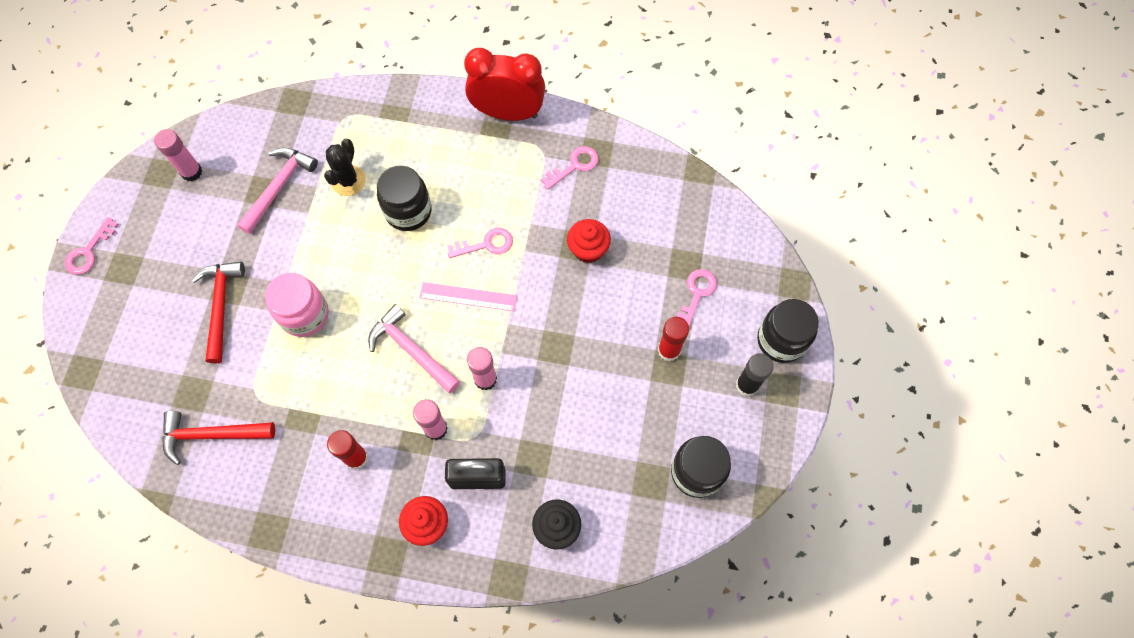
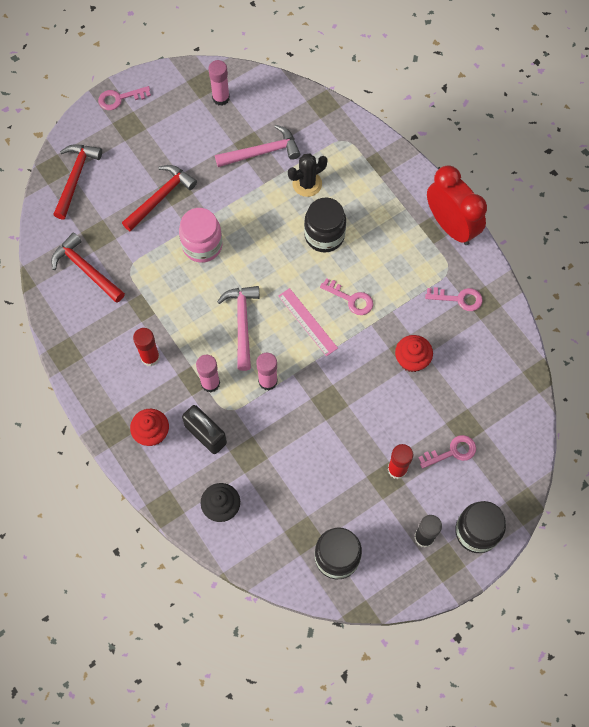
camera: 45 degrees right, 0 degrees up
(115, 361) = (75, 178): none -> red hammer

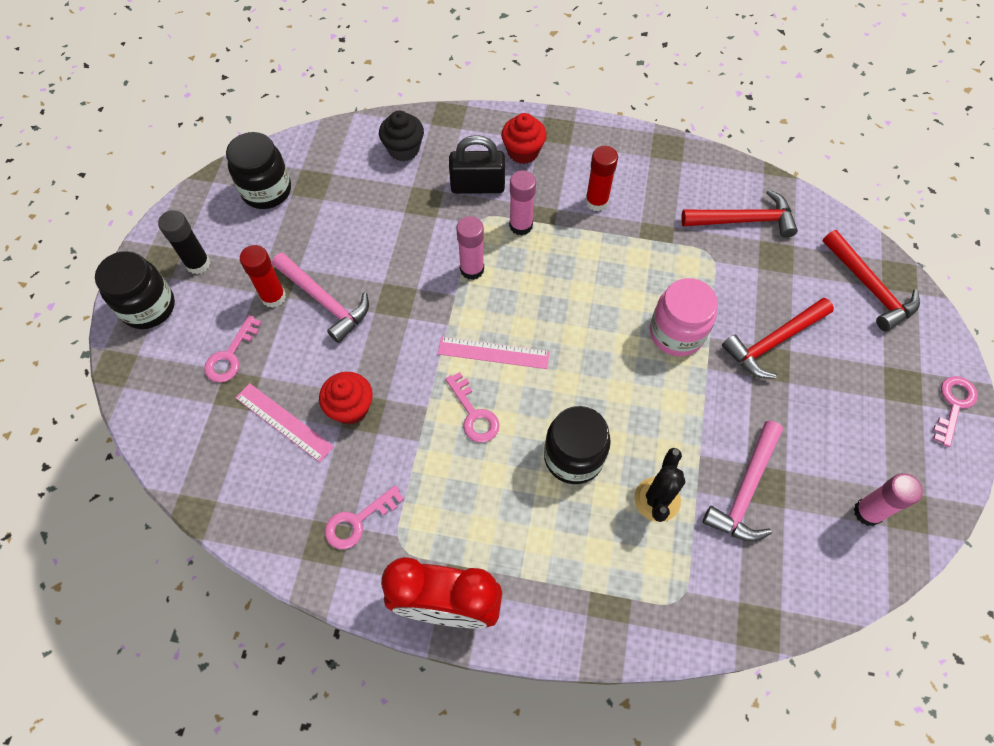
camera: 135 degrees right, 5 degrees down
(160, 197) = (774, 342): red hammer -> red hammer turned 60 degrees clockwise
(242, 324) = (552, 297): pink hammer -> pink hammer (324, 301)
(351, 299) = (474, 414): pink key -> pink key turned 105 degrees counterclockwise
(454, 384) = (284, 422): none -> pink ruler

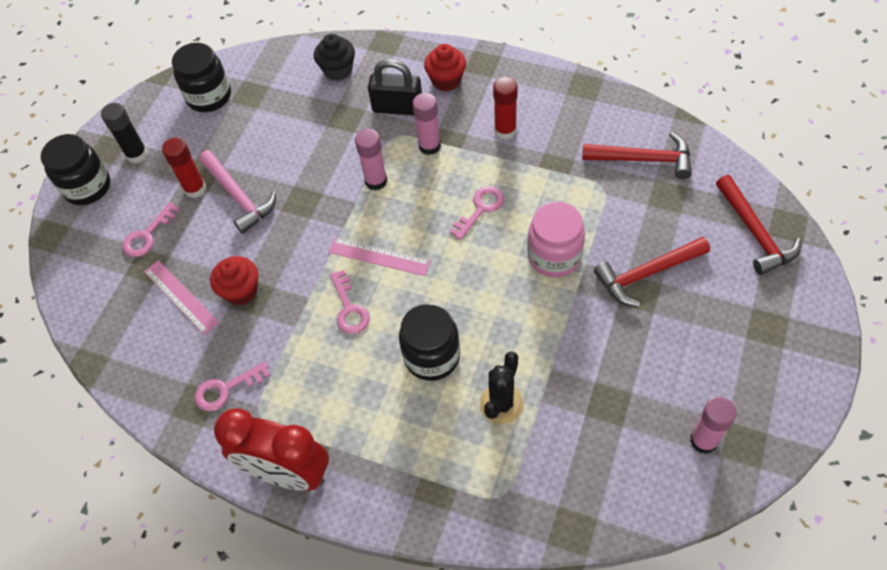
camera: 15 degrees right, 5 degrees down
(746, 489) = (588, 405): pink hammer -> none
(953, 405) = (815, 351): pink key -> pink key (480, 209)

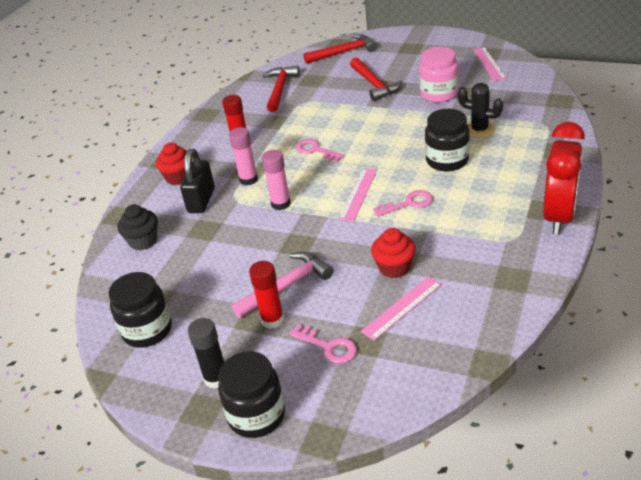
camera: 90 degrees left, 20 degrees down
(226, 389) = (494, 261): pink key -> none
(554, 256) = (360, 117): pink jar -> pink jar (439, 94)
(703, 440) = (489, 64): pink glue stick -> pink ruler

